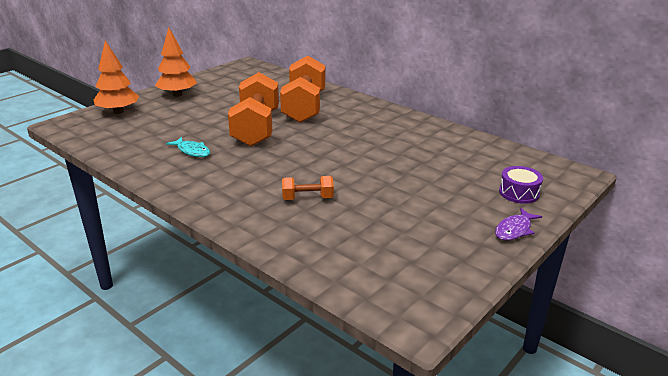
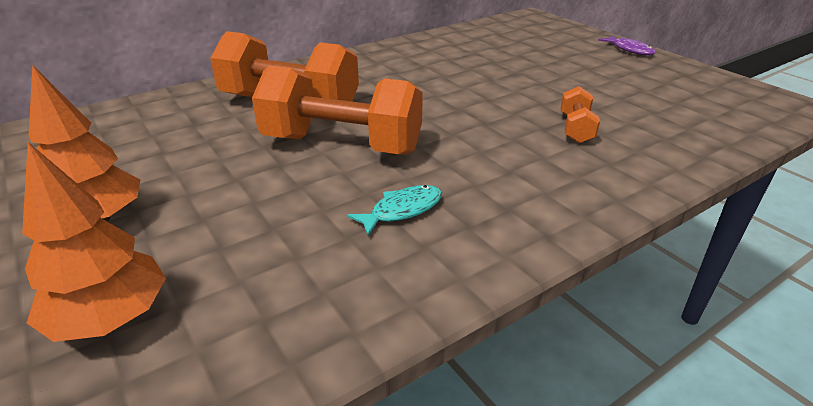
camera: 75 degrees left, 5 degrees up
(519, 193) = (563, 37): purple drum -> none

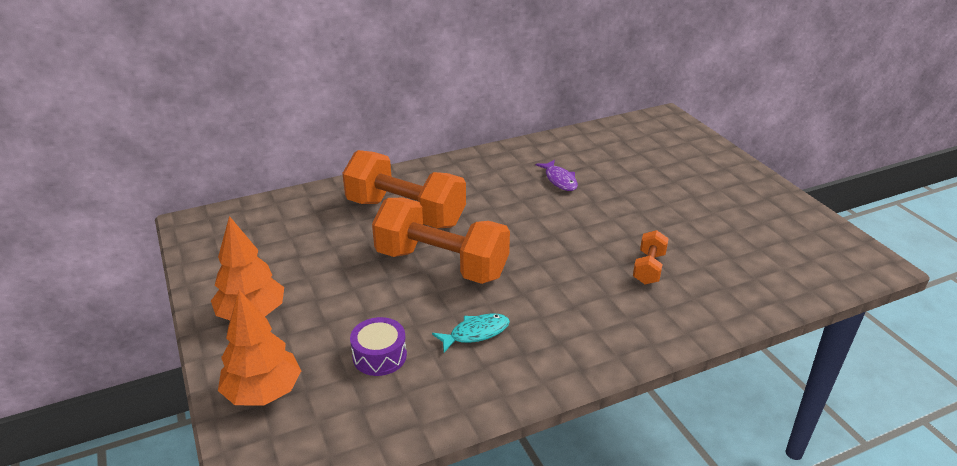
camera: 10 degrees right, 0 degrees up
(281, 250) = (379, 356): none -> purple drum
(630, 50) = (748, 175): purple fish -> purple fish (559, 180)

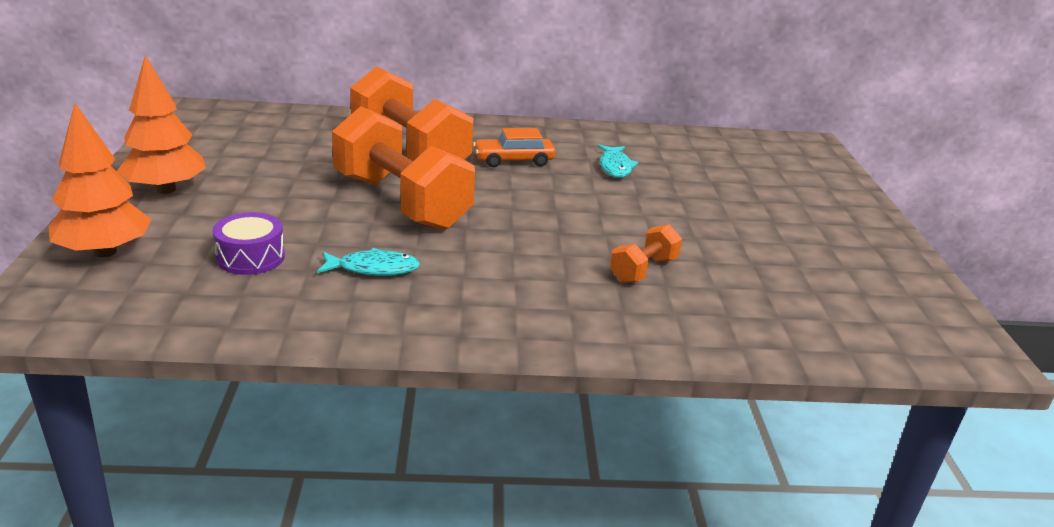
camera: 20 degrees right, 5 degrees down
(486, 197) = (513, 160): none -> orange car
(559, 180) = (615, 167): purple fish -> turquoise fish

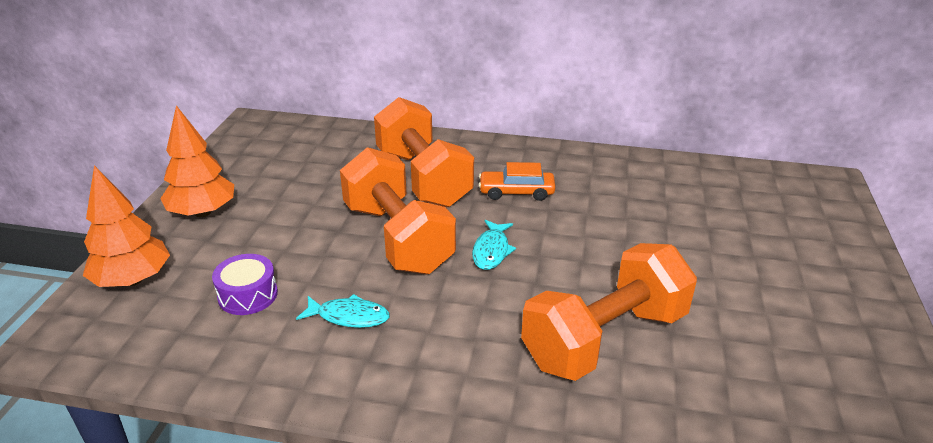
camera: 15 degrees right, 5 degrees up
(615, 167) = (613, 204): turquoise fish -> turquoise fish (491, 251)
(643, 270) = (605, 338): orange dumbbell -> orange dumbbell, size x2.18

